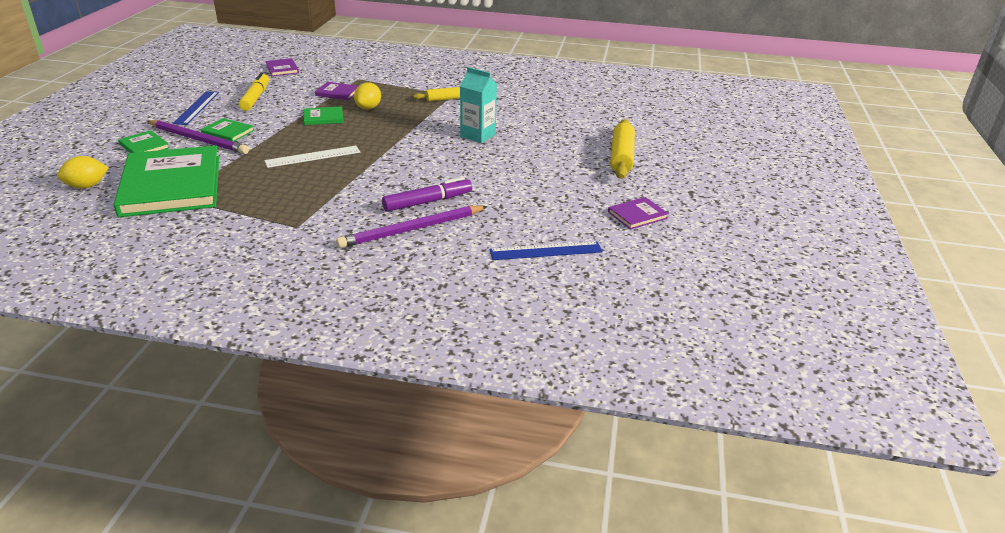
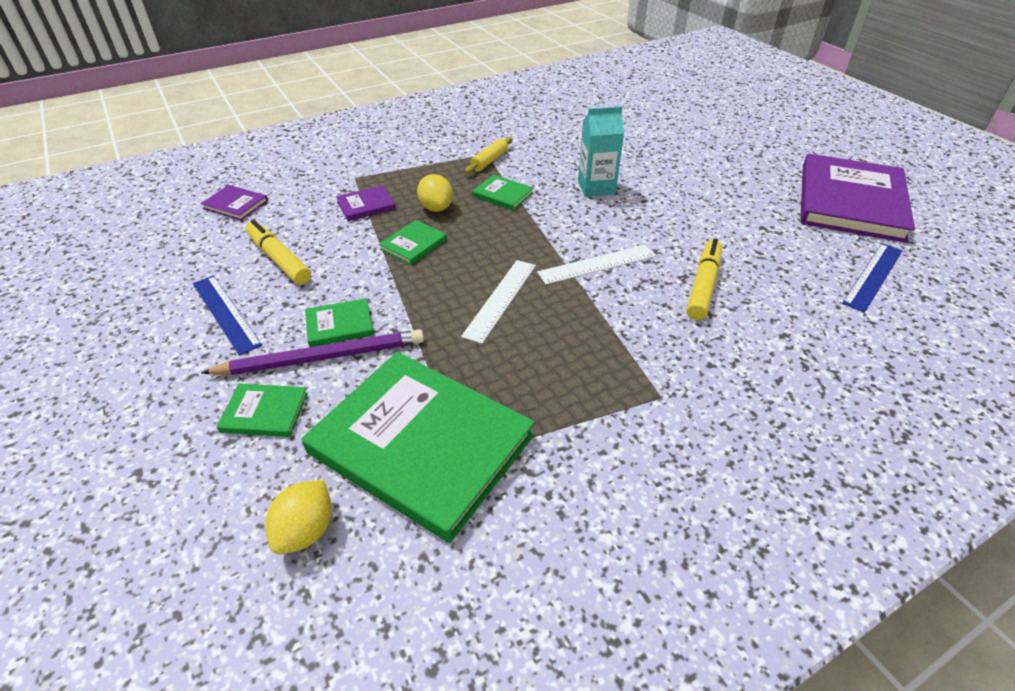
camera: 40 degrees left, 10 degrees up
(393, 166) = (597, 264): none -> white ruler
(412, 230) = (753, 325): purple pencil -> none
(416, 117) = (502, 194): none -> green book
(428, 202) = (703, 285): purple marker -> yellow marker
(621, 157) = (735, 152): yellow rolling pin -> none
(637, 215) = (850, 201): purple book -> purple book, size x2.40

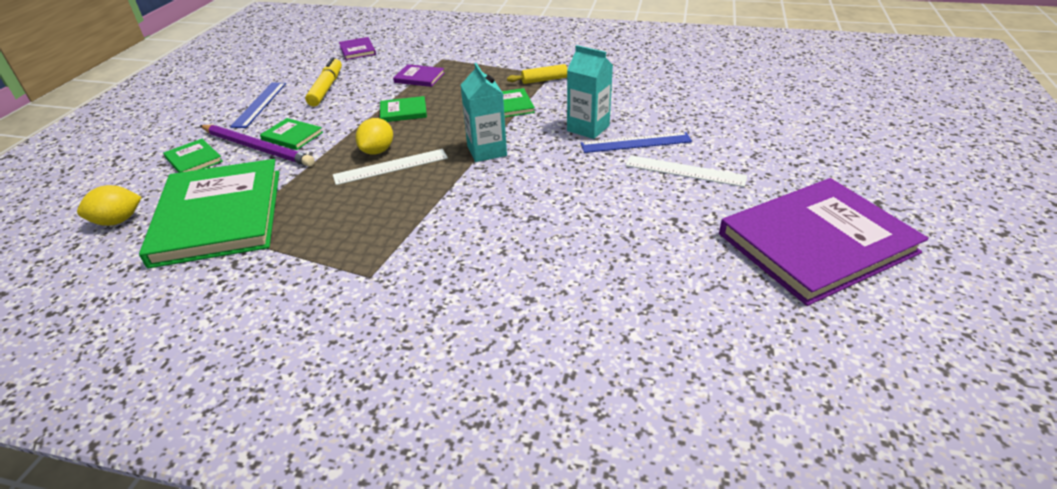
camera: 45 degrees right, 5 degrees down
(436, 208) = (455, 96): yellow lemon -> yellow lemon (377, 151)
(555, 243) = (487, 151): none -> turquoise carton
(597, 264) = (488, 177): white ruler -> white ruler (685, 171)
(703, 285) = (536, 231): yellow marker -> none
(873, 276) = (704, 309): blue ruler -> blue ruler (636, 143)

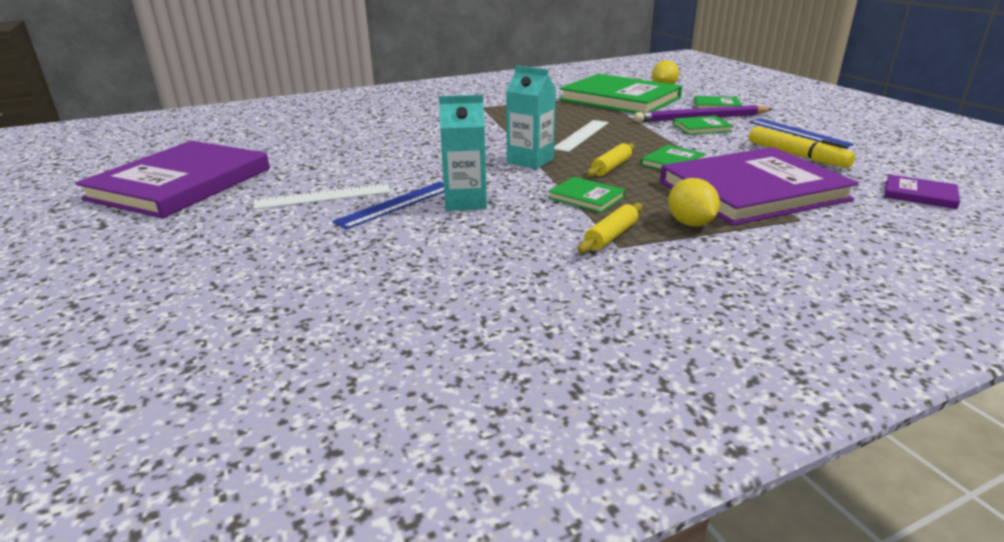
camera: 140 degrees right, 10 degrees down
(377, 151) = (615, 138): yellow lemon -> yellow lemon (690, 223)
(419, 78) = (752, 191): purple book -> purple book, size x2.40
(448, 122) = (611, 167): none -> yellow rolling pin

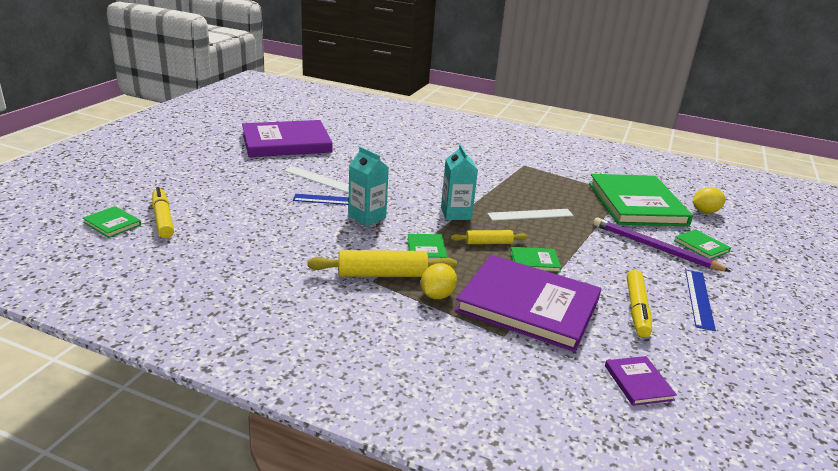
camera: 45 degrees right, 0 degrees up
(206, 347) = (163, 219): none -> yellow marker
(611, 236) = (382, 274): yellow rolling pin -> yellow rolling pin, size x1.70
(701, 128) = (631, 254): green book -> green book (112, 224)

